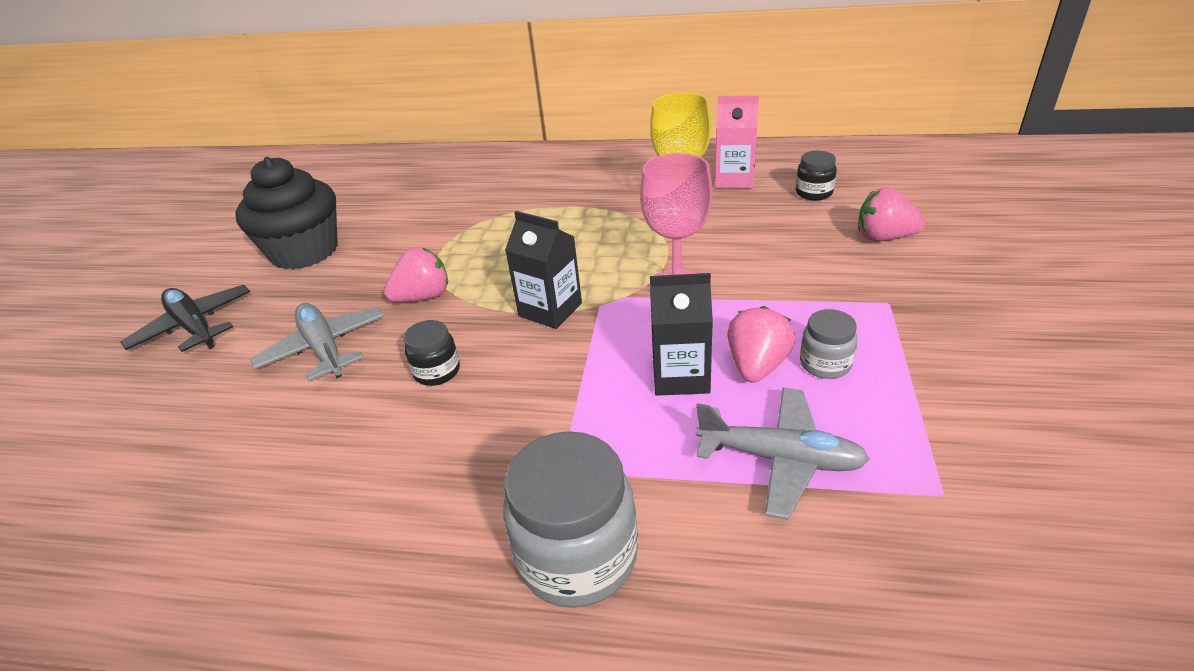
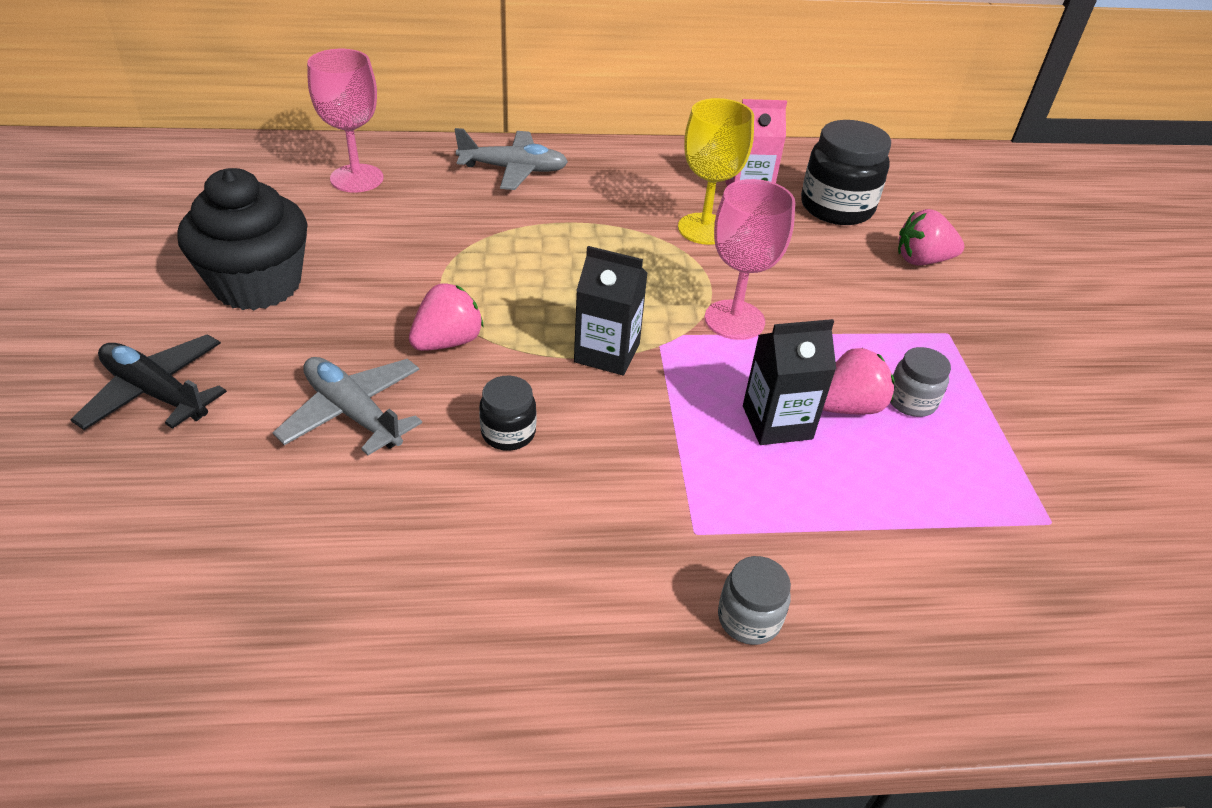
camera: 20 degrees left, 5 degrees up
(414, 176) = (357, 178): none -> pink goblet
(577, 556) = (749, 618): grey jar -> grey jar, size x0.53
(757, 366) = (848, 407): pink strawberry -> pink strawberry turned 60 degrees clockwise
(780, 459) = (902, 502): grey plane -> grey plane (513, 169)
(814, 193) = (836, 207): black jar -> black jar, size x1.90

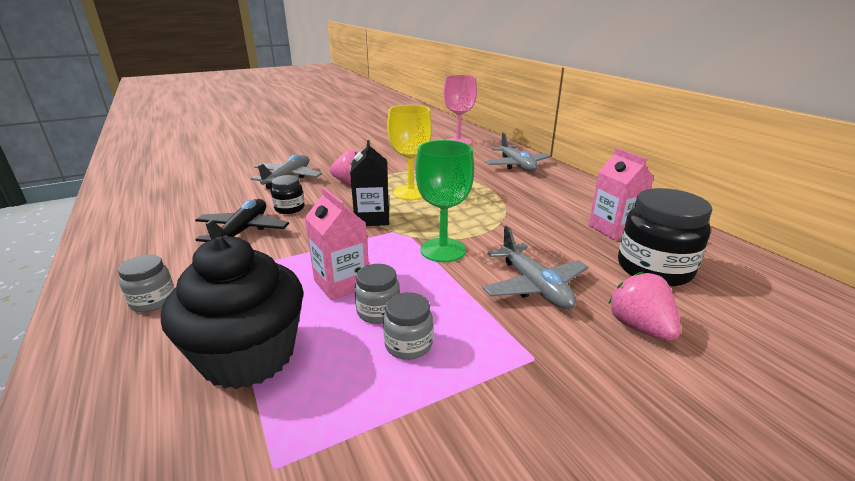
camera: 70 degrees right, 15 degrees down
(156, 393) = (283, 150): black plane -> black plane (242, 231)
(258, 285) = (360, 146): black cupcake -> black cupcake (249, 356)
(704, 229) = (537, 223): yellow goblet -> yellow goblet (411, 192)
(734, 320) = (443, 250): pink goblet -> green goblet
(777, 422) = (342, 283): black carton -> pink carton
(838, 287) = (534, 286): none -> grey plane
(848, 407) = (378, 311): pink strawberry -> grey jar

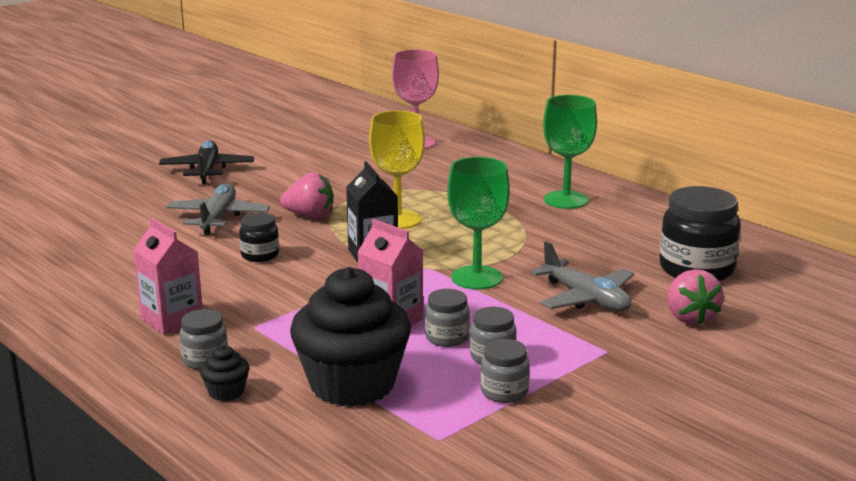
camera: 15 degrees left, 5 degrees down
(131, 343) = (226, 392): none -> black cupcake
(242, 231) = (228, 286): black plane -> black plane (207, 170)
(394, 400) = (504, 392): none -> grey jar
(517, 165) = (511, 170): grey plane -> none
(550, 191) = (566, 200): none -> green goblet
(613, 229) = (648, 236): pink carton -> pink carton (172, 320)
(639, 327) = (690, 318): pink strawberry -> pink strawberry turned 150 degrees counterclockwise

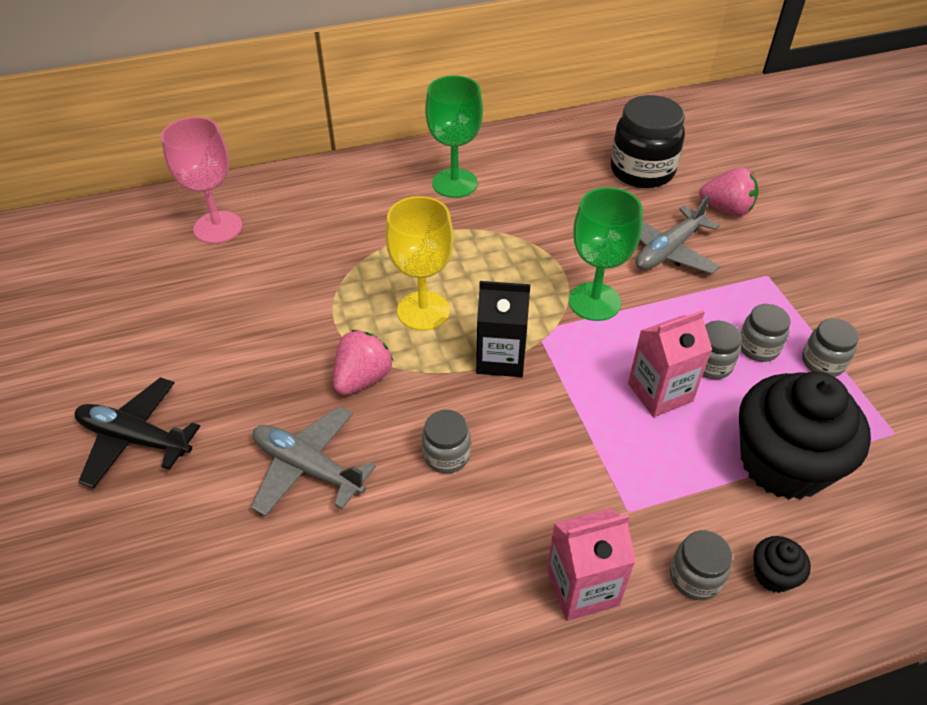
camera: 65 degrees left, 25 degrees up
(260, 255) = (446, 455): black jar -> grey jar
(585, 298) = (668, 250): grey plane -> grey plane turned 150 degrees clockwise

